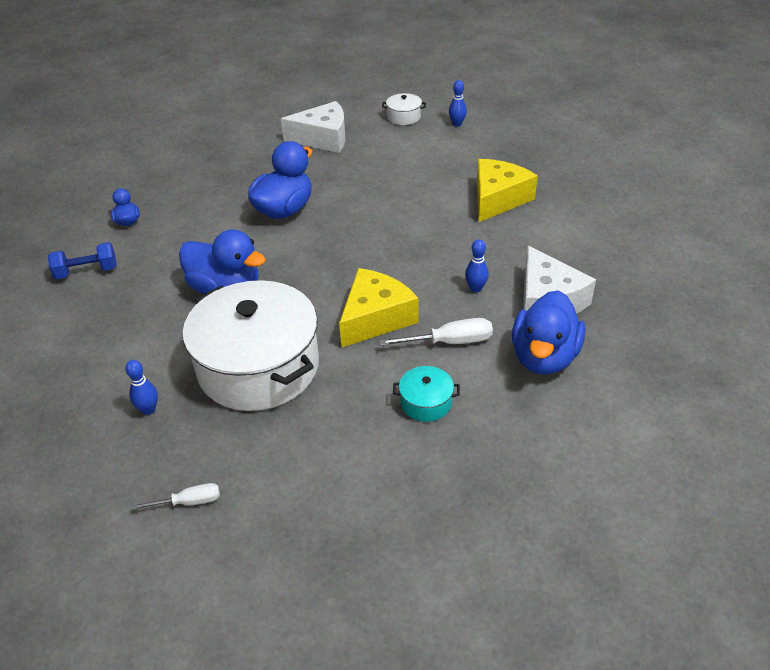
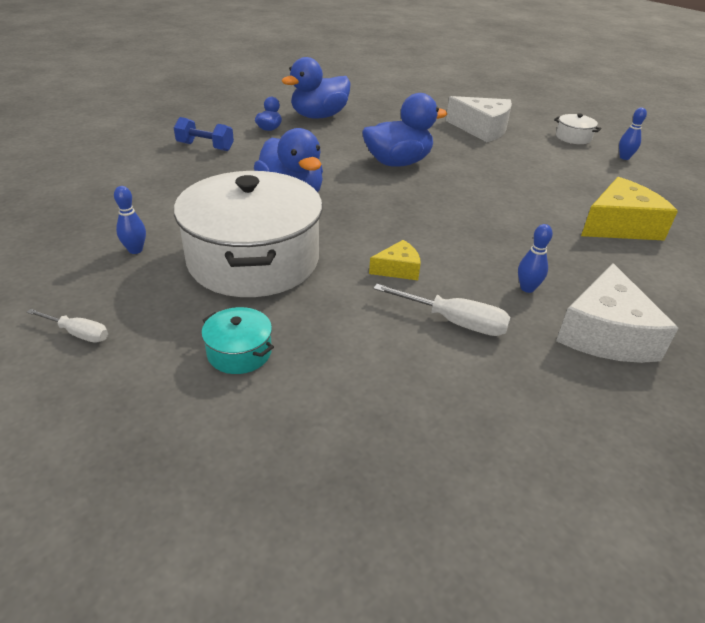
camera: 30 degrees right, 5 degrees down
(375, 318) = (398, 269): yellow cheese -> yellow cheese, size x0.52
(426, 402) = (375, 364): turquoise pot -> turquoise pot (239, 352)
(544, 357) = (553, 386): blue duck -> blue duck (319, 116)

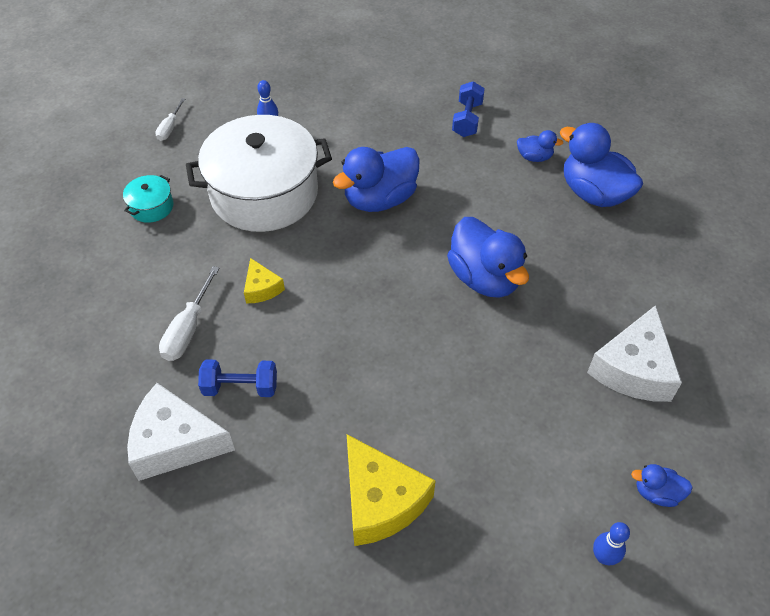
camera: 85 degrees right, 15 degrees up
(527, 288) = (240, 387): blue bowling pin -> blue dumbbell
(573, 137) = (656, 493): white pot -> blue duck

